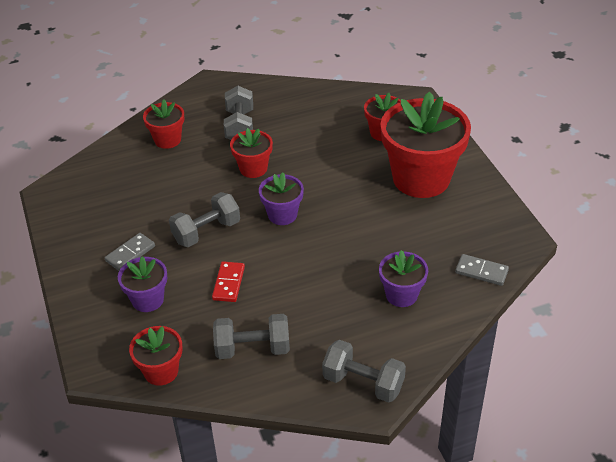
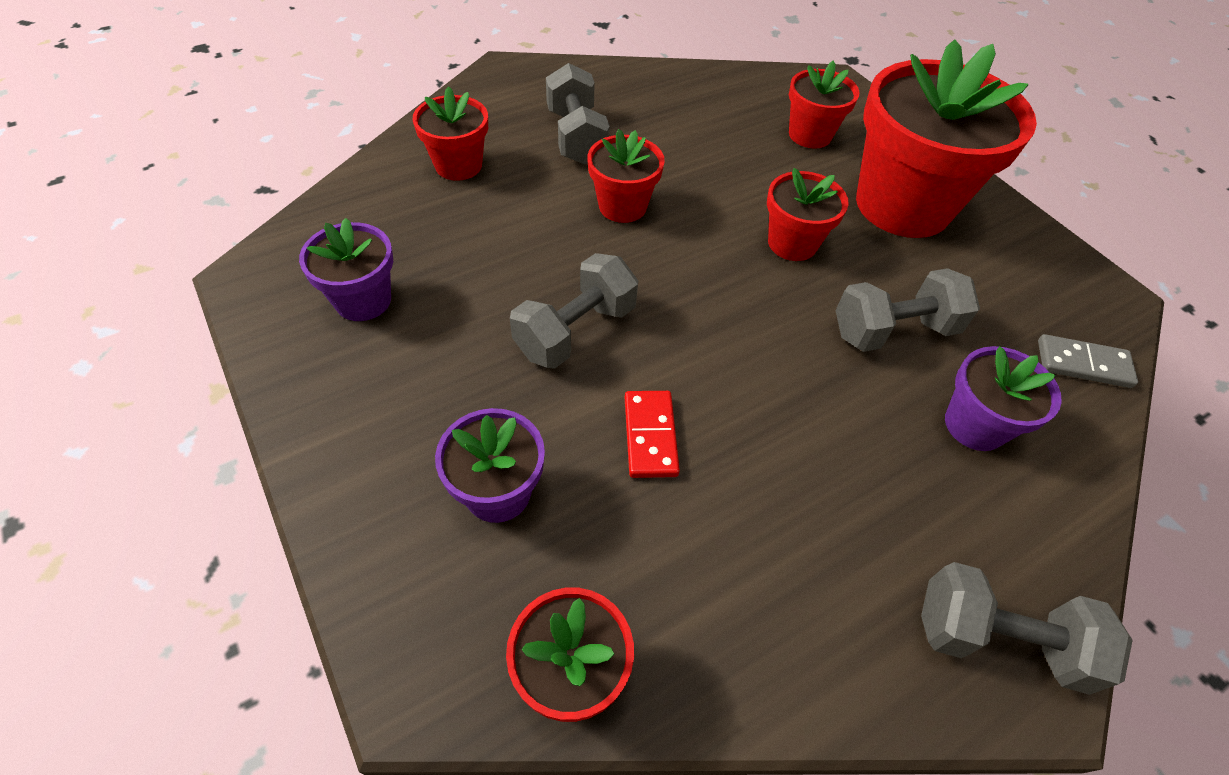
camera: 15 degrees left, 10 degrees up
(130, 253) = (438, 390): grey domino -> none
(252, 348) = (747, 584): grey dumbbell -> grey dumbbell (893, 330)
(282, 215) = (702, 286): purple flower pot -> purple flower pot (363, 300)
(343, 195) = (792, 243): none -> red flower pot

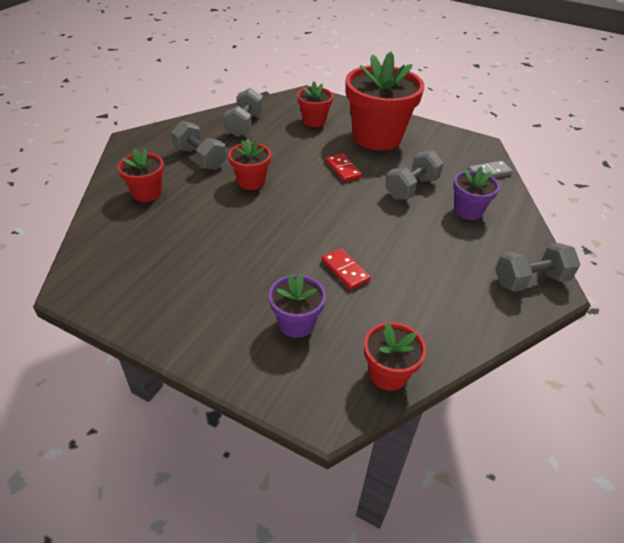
camera: 30 degrees left, 10 degrees down
(363, 300) = (151, 274): purple flower pot -> none
(575, 331) = (275, 243): grey dumbbell -> grey dumbbell (244, 125)
(792, 243) = (343, 169): red flower pot -> red domino

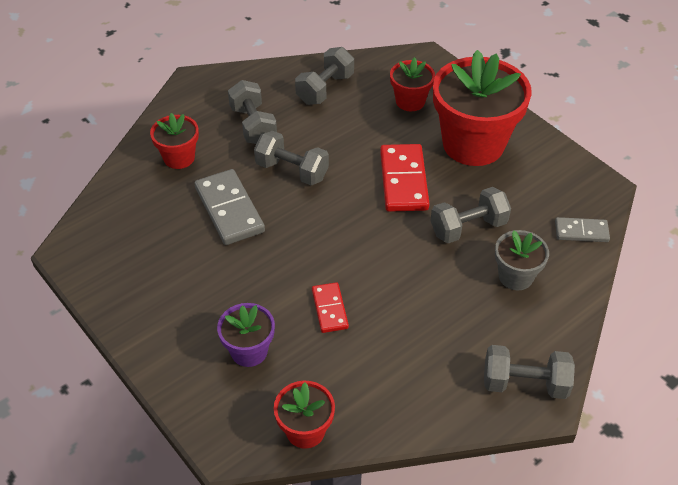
camera: 25 degrees right, 5 degrees up
(213, 220) = (229, 210): none -> grey domino
(251, 181) = (292, 171): red flower pot -> grey dumbbell
(343, 169) = (403, 180): red domino -> red domino, size x1.72
(468, 211) = (515, 276): purple flower pot -> grey flower pot

